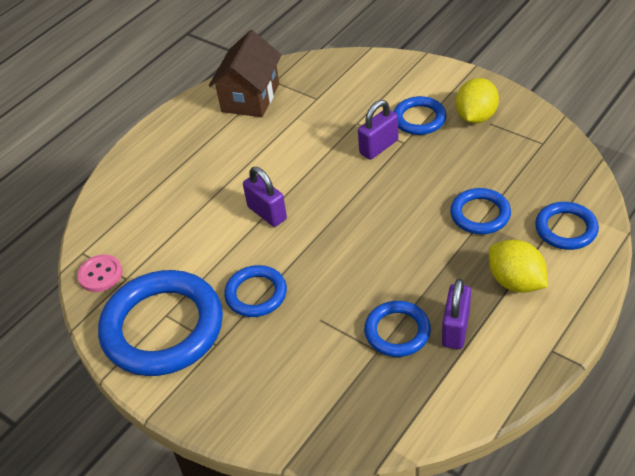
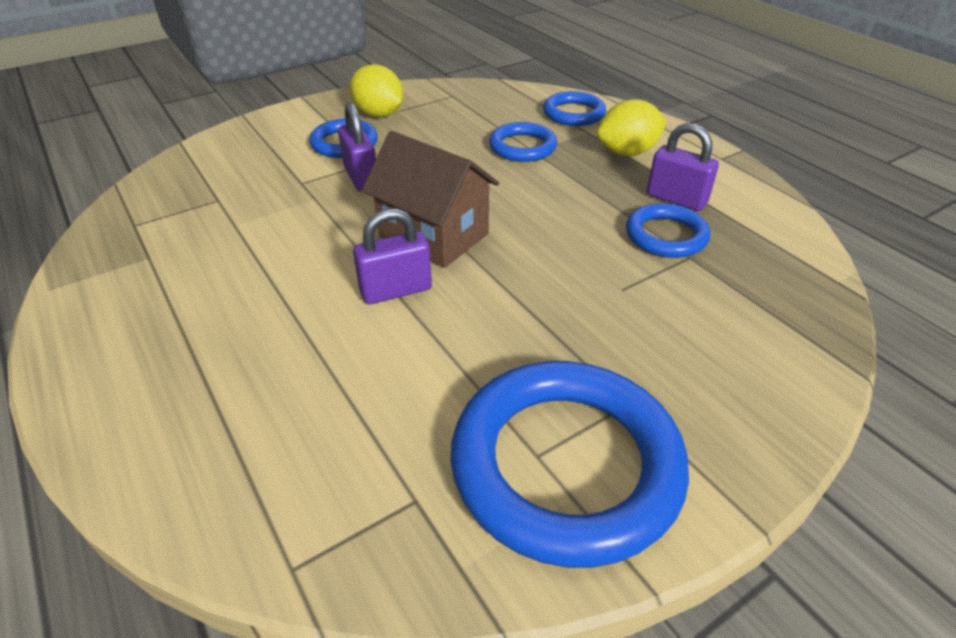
camera: 75 degrees left, 5 degrees down
(100, 274) = (378, 543): pink button -> none
(250, 98) = (138, 253): brown house -> brown house (433, 235)
(256, 294) = (547, 336): blue ring -> none

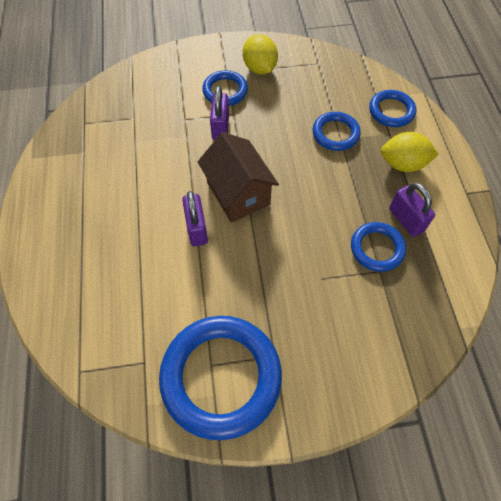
camera: 25 degrees right, 20 degrees up
(396, 290) = (197, 228): purple padlock -> purple padlock turned 75 degrees clockwise

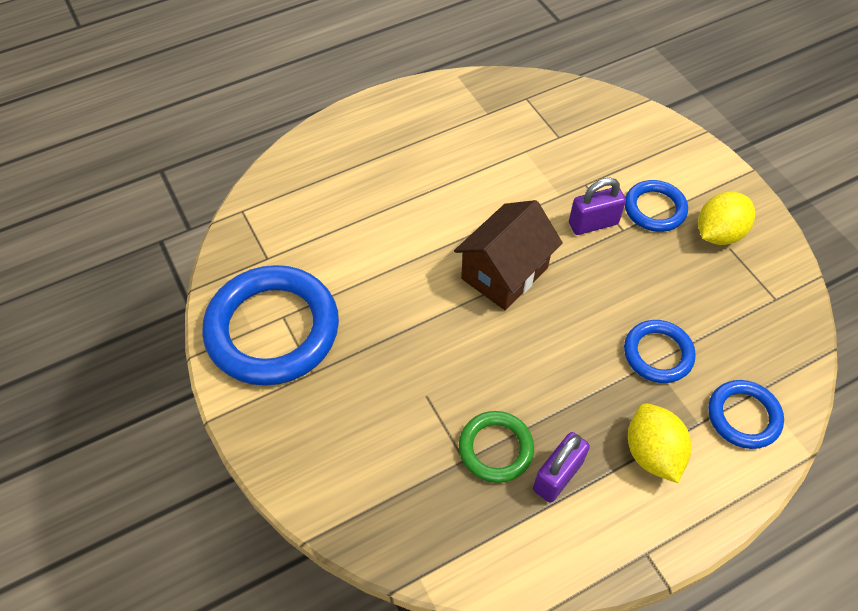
camera: 70 degrees right, 5 degrees down
(197, 228) = (438, 249): purple padlock -> none
(377, 248) = (495, 448): blue ring -> green ring

